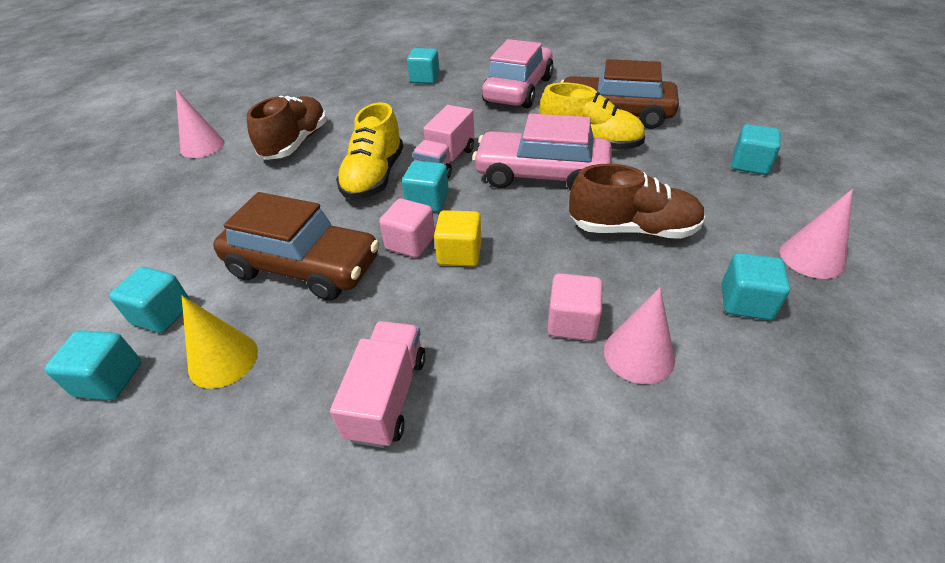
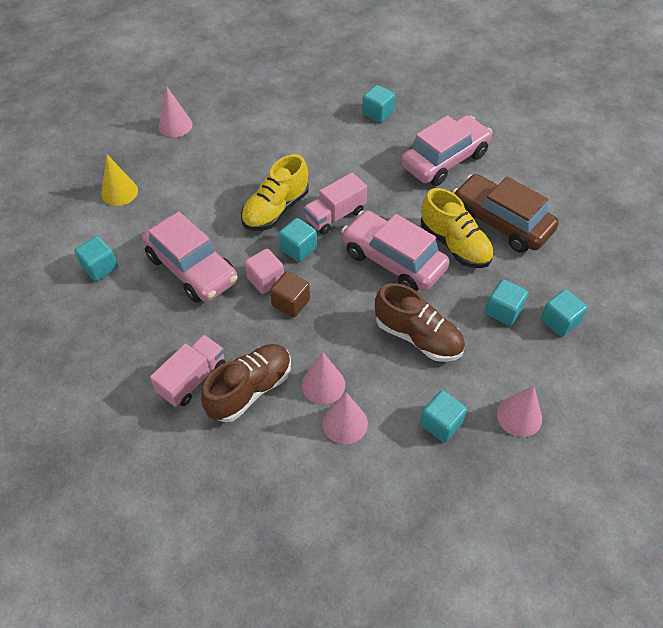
camera: 25 degrees right, 10 degrees up
(109, 379) = (60, 299): turquoise cube -> turquoise cube (503, 311)
(223, 360) = (120, 314): yellow cone -> yellow cone (119, 192)
(296, 143) = (240, 150): brown shoe -> brown shoe (250, 389)
(304, 267) = (192, 269): brown car -> pink car
(459, 254) = (291, 303): yellow cube -> brown cube
(572, 322) = (323, 384): pink cube -> pink cone

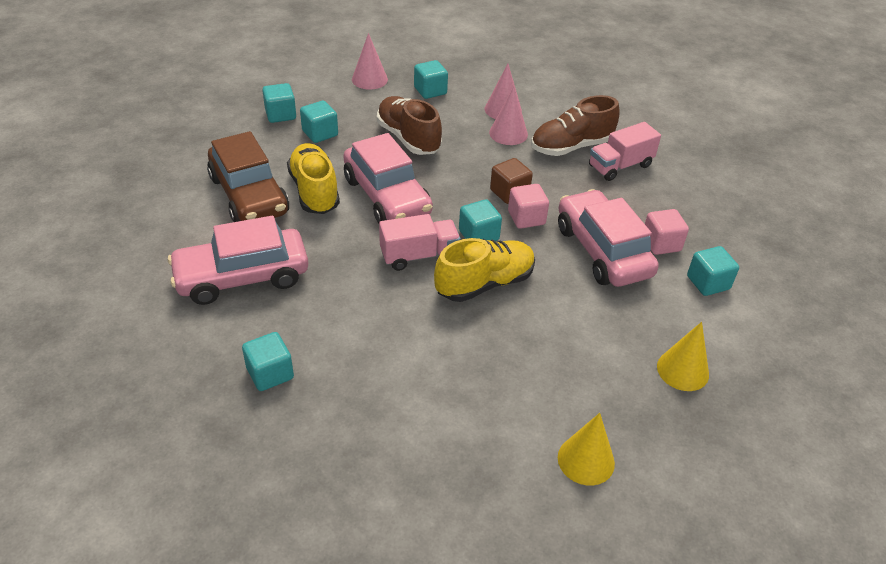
camera: 160 degrees left, 10 degrees down
(142, 293) = (661, 244): none -> pink cube
(175, 125) = (586, 460): pink cone -> yellow cone

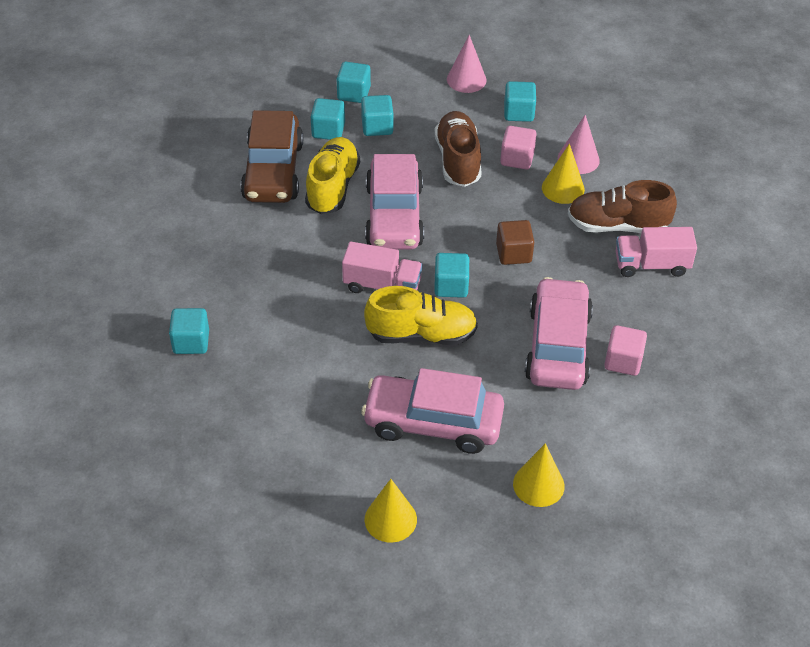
camera: 30 degrees right, 5 degrees up
(242, 277) = (220, 248): pink car -> pink car (433, 423)
(508, 133) = (563, 188): pink cone -> yellow cone
(526, 218) = (510, 285): pink cube -> pink cube (517, 158)
(708, 283) = (636, 417): turquoise cube -> turquoise cube (328, 130)

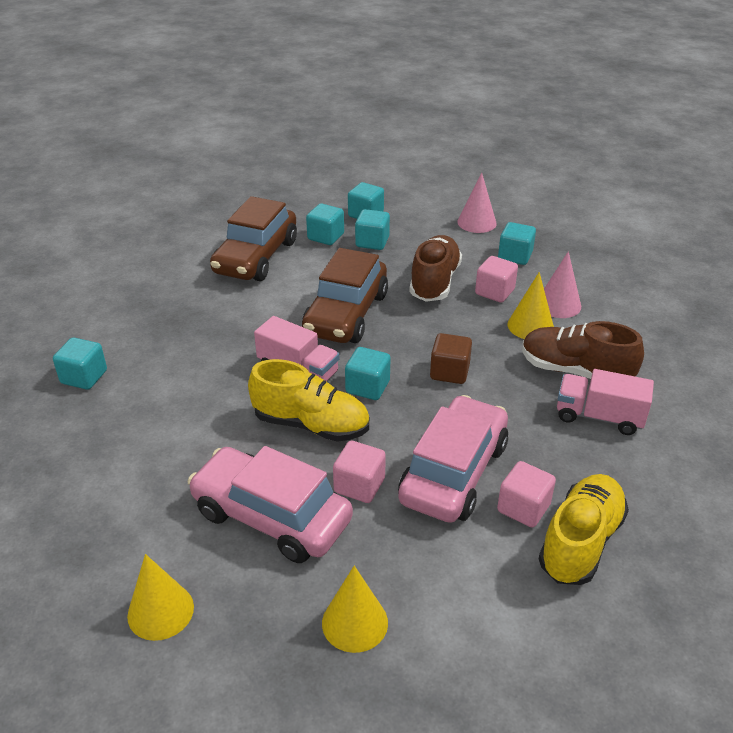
camera: 20 degrees right, 10 degrees down
(332, 187) = (302, 279): yellow shoe -> yellow shoe (580, 542)
(394, 216) = (346, 314): pink car -> brown car
(489, 377) = (359, 485): none -> pink cube

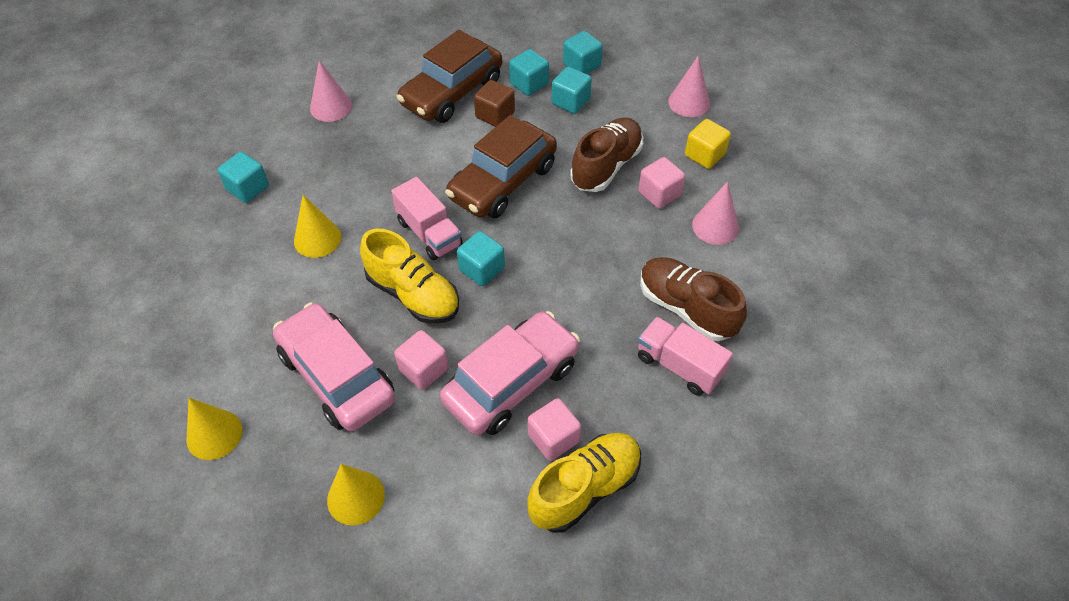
camera: 20 degrees right, 15 degrees up
(139, 292) = (331, 107): none -> pink cone
(449, 372) = (565, 274): brown cube -> brown cube (495, 115)
(515, 256) = (704, 155): turquoise cube -> yellow cube
(530, 326) = (672, 244): yellow cone -> yellow cone (317, 239)

